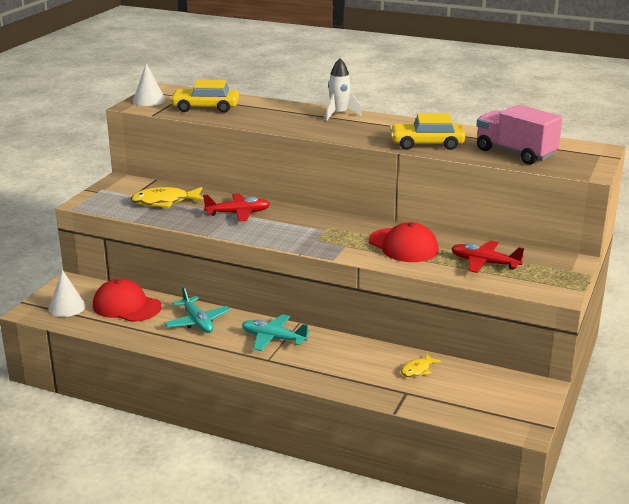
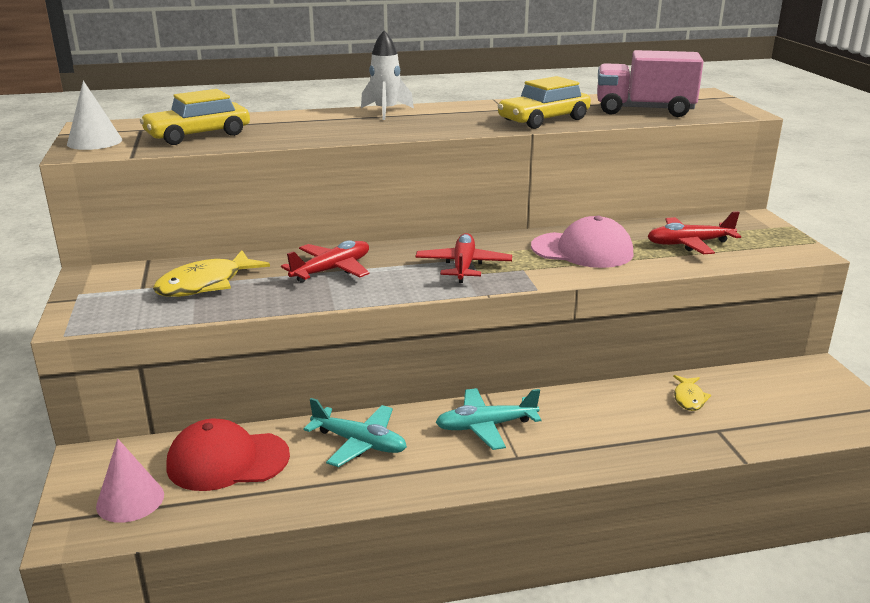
camera: 35 degrees left, 0 degrees up
(67, 307) = (130, 500): white cone -> pink cone
(313, 233) = (463, 266): none -> red plane
(403, 245) = (582, 250): red cap -> pink cap

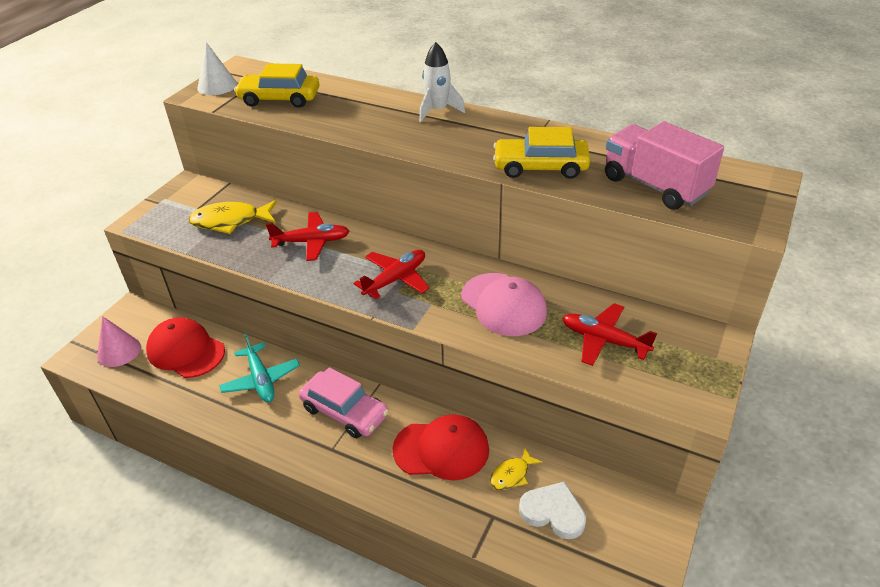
camera: 40 degrees right, 15 degrees up
(486, 426) = (344, 411): turquoise plane -> pink car
(611, 410) = (441, 449): none -> red cap
(752, 405) = (553, 512): none -> white heart

